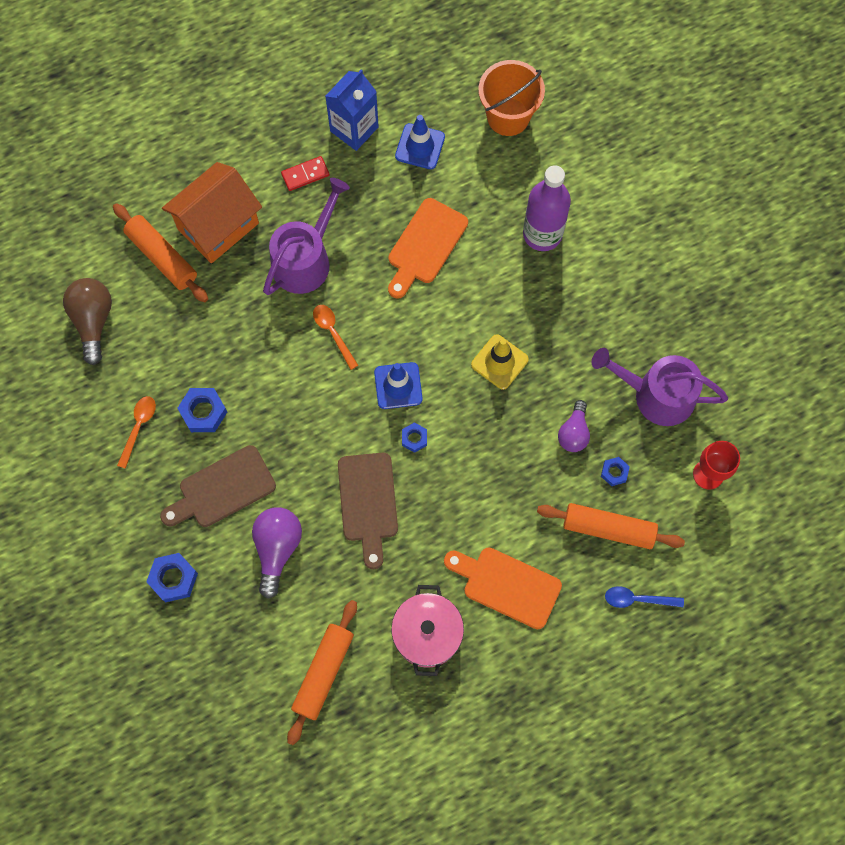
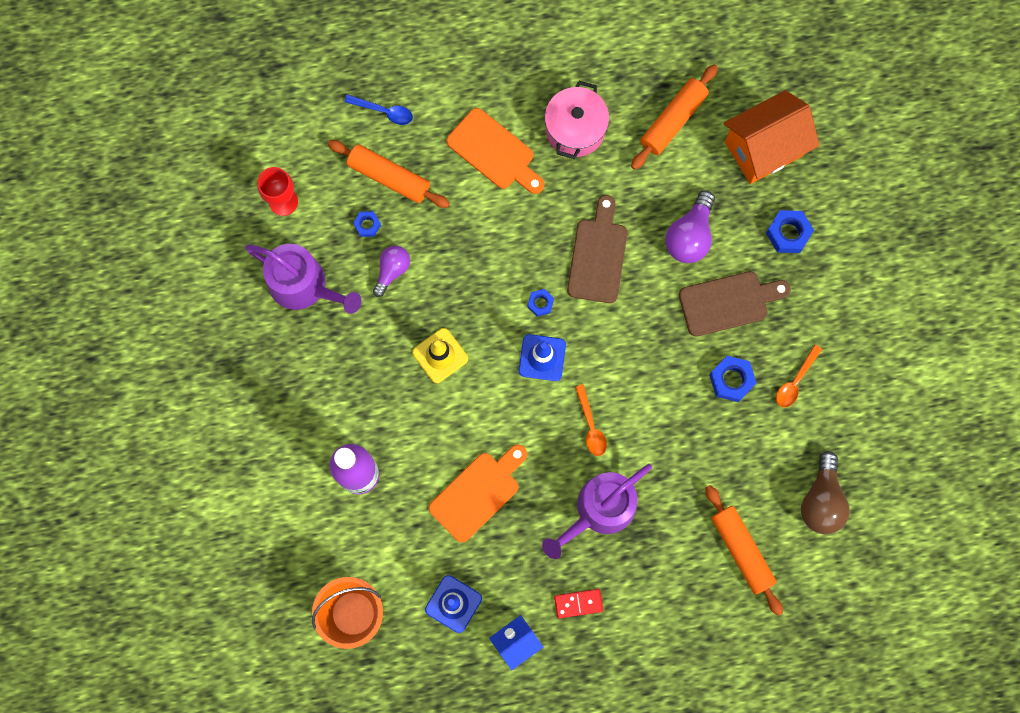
camera: 165 degrees left, 5 degrees up
(218, 226) = (679, 569): orange house -> orange house (764, 148)

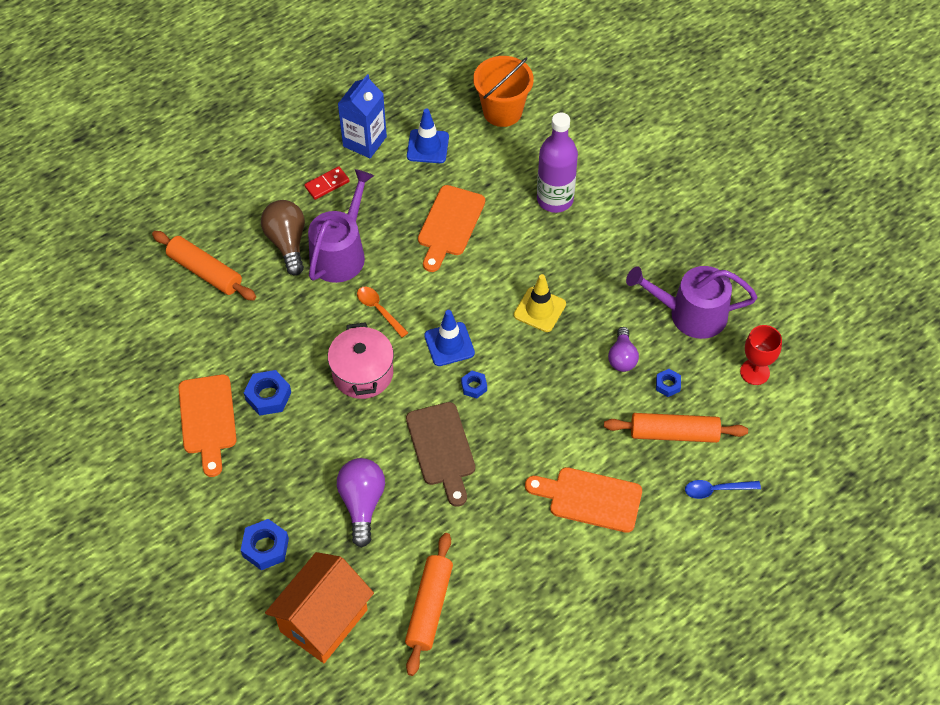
camera: 155 degrees right, 20 degrees down
(575, 129) = (523, 555): pink pot -> pink pot (363, 373)
(728, 302) = (299, 460): brown cutting board -> none
(795, 381) = (208, 419): orange spoon -> orange cutting board
(821, 500) = (148, 335): brown light bulb -> brown light bulb (287, 243)

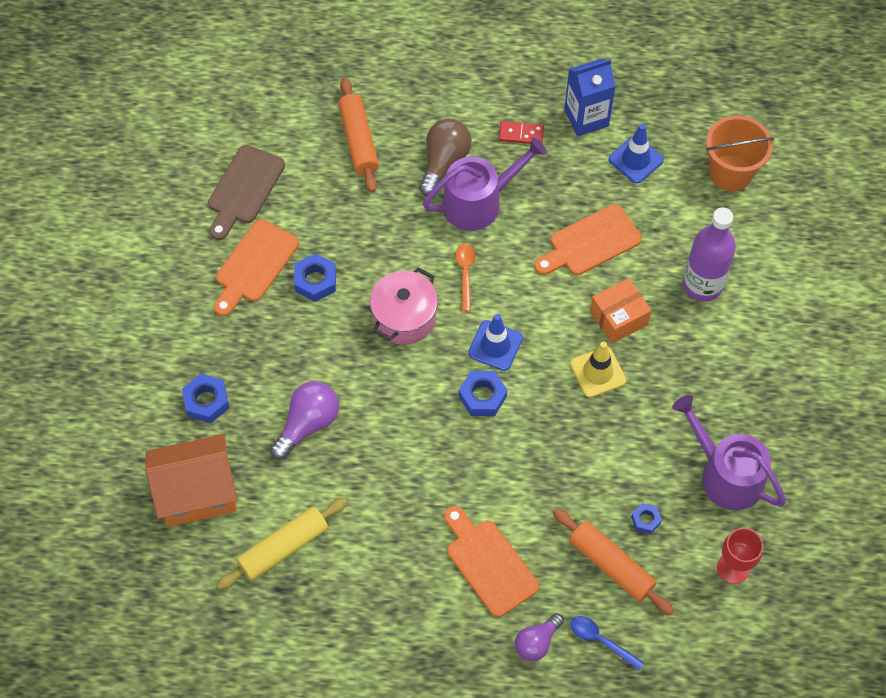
camera: 40 degrees right, 5 degrees up
(429, 607) = (283, 547): orange rolling pin -> yellow rolling pin
(442, 449) = (409, 428): brown cutting board -> brown cutting board (244, 189)
(474, 386) = (482, 396): blue nut -> blue nut, size x1.66
(519, 262) = (618, 318): none -> orange box
(622, 357) = (629, 466): purple light bulb -> purple light bulb (537, 642)

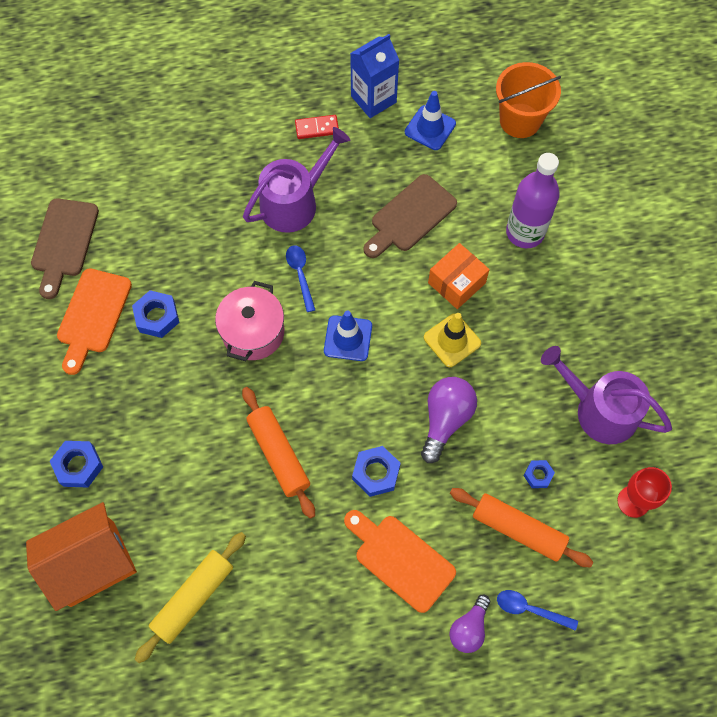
camera: 15 degrees left, 5 degrees up
(308, 424) = (186, 463): purple light bulb -> purple light bulb (445, 419)
(358, 140) = (164, 169): orange rolling pin -> orange rolling pin (279, 454)
(444, 162) = (251, 171): brown light bulb -> none
(465, 273) = (300, 274): orange spoon -> blue spoon
(482, 396) = (349, 392): blue nut -> blue nut (376, 473)
(590, 242) = (410, 216): orange cutting board -> brown cutting board

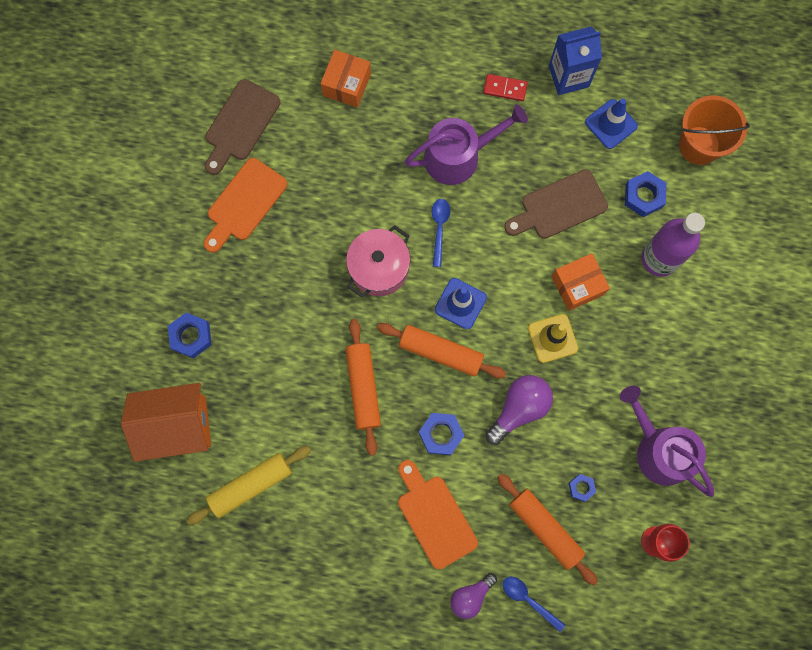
camera: 20 degrees right, 10 degrees up
(157, 317) = (299, 224): blue nut -> blue nut (643, 196)
(160, 173) = (347, 85): none -> orange box
(345, 392) = (440, 352): none -> orange rolling pin

